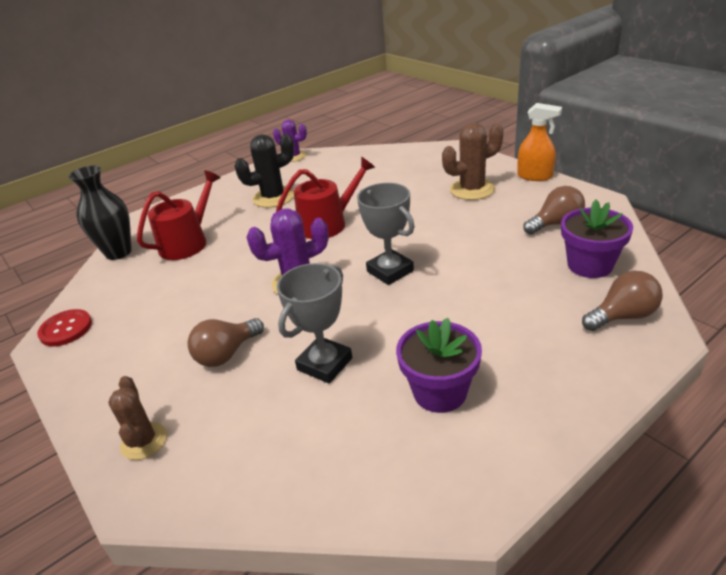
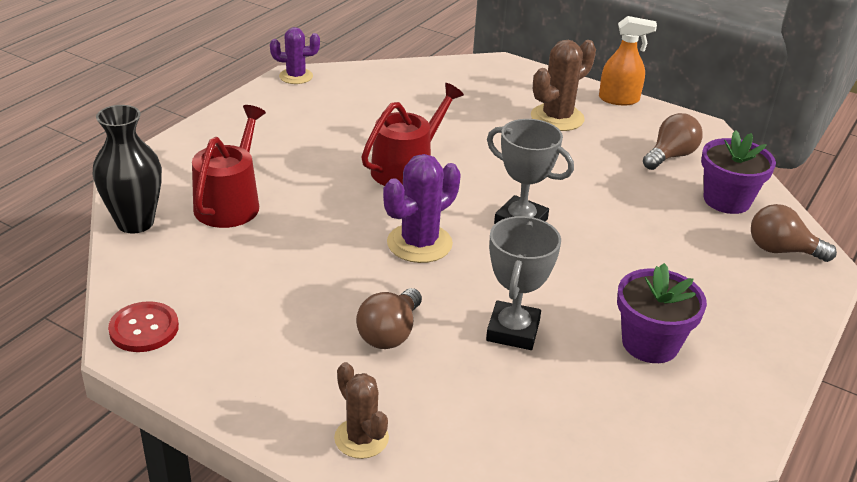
camera: 25 degrees left, 0 degrees up
(273, 197) = (308, 136): black cactus -> none
(622, 316) = (781, 250): brown light bulb -> brown light bulb turned 120 degrees counterclockwise

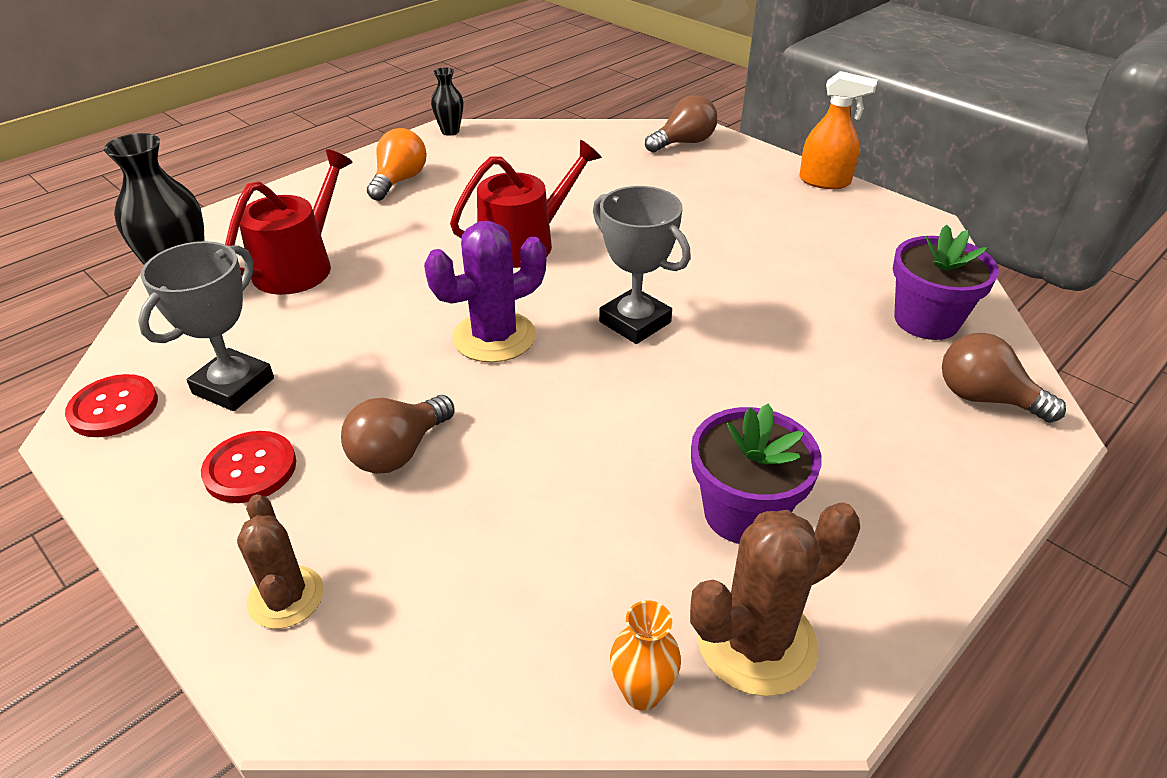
camera: 15 degrees right, 5 degrees up
(275, 124) = (399, 181): none -> orange light bulb
(283, 359) = (250, 469): none -> red button
(296, 76) = (450, 131): purple cactus -> black vase
(513, 331) = (560, 469): grey trophy -> grey trophy (233, 386)
(557, 118) = (736, 198): brown cactus -> brown cactus (756, 642)
(628, 458) = (642, 693): none -> orange vase
(670, 156) = (867, 256): brown light bulb -> brown light bulb (683, 143)

